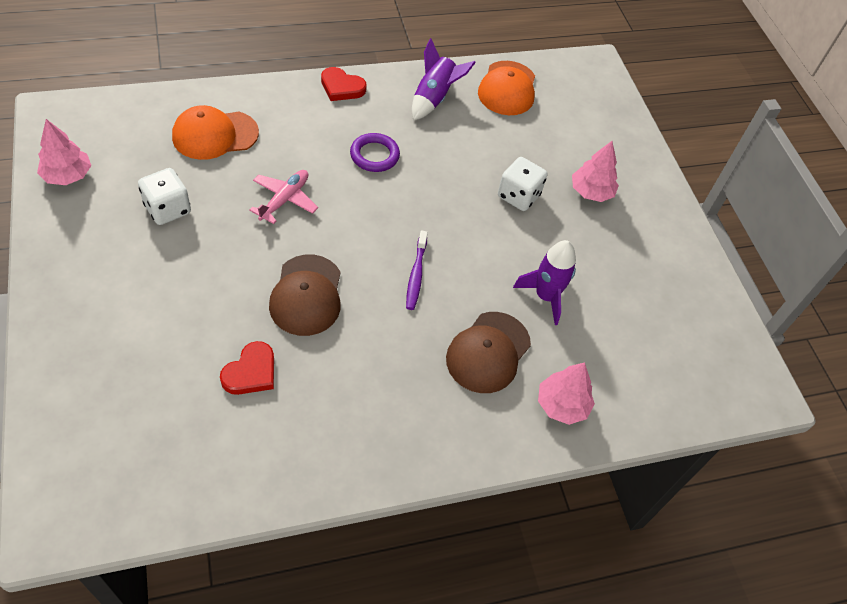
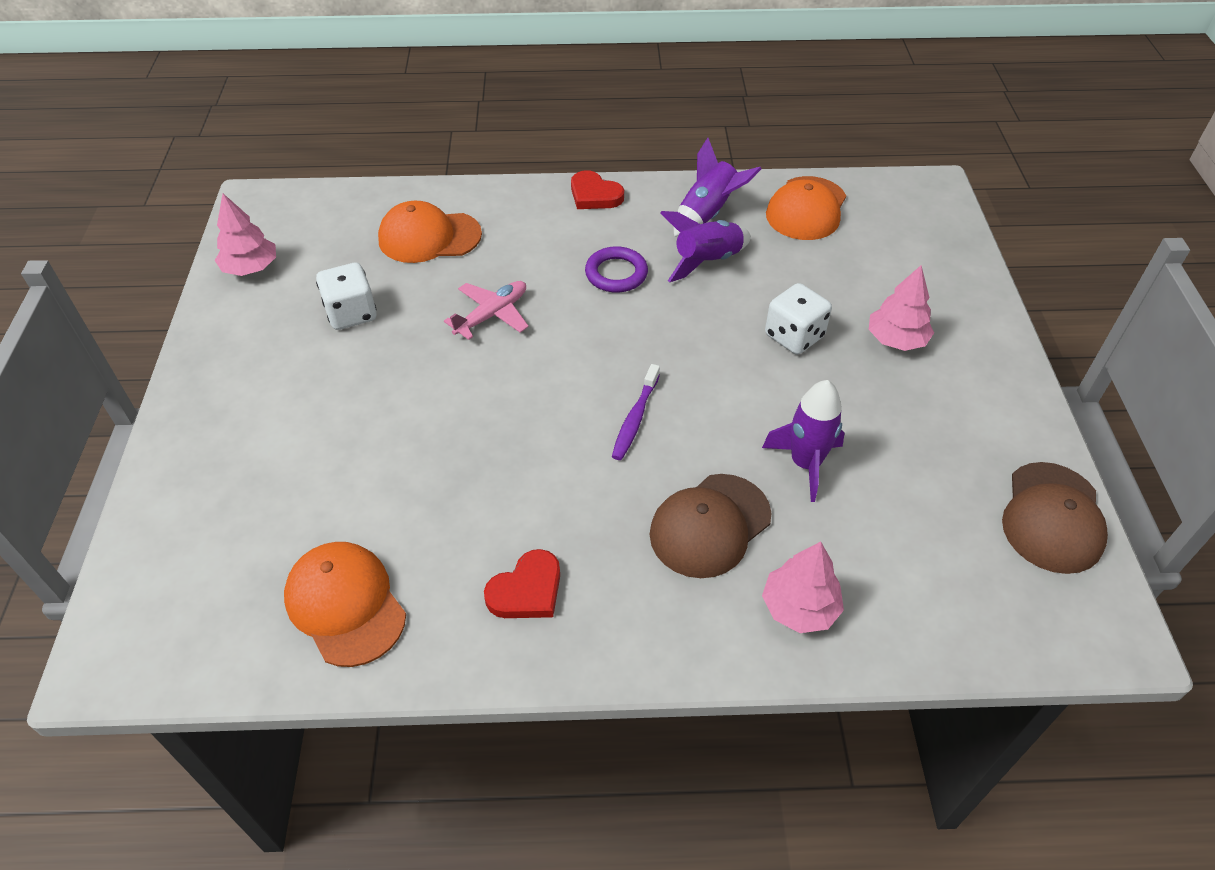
camera: 20 degrees right, 5 degrees down
(231, 451) = (345, 604): none -> orange cap
(251, 372) = (396, 511): red heart -> red heart (527, 590)
(306, 295) = (489, 428): brown cap -> brown cap (1052, 517)
(442, 139) = (707, 261): none -> purple rocket

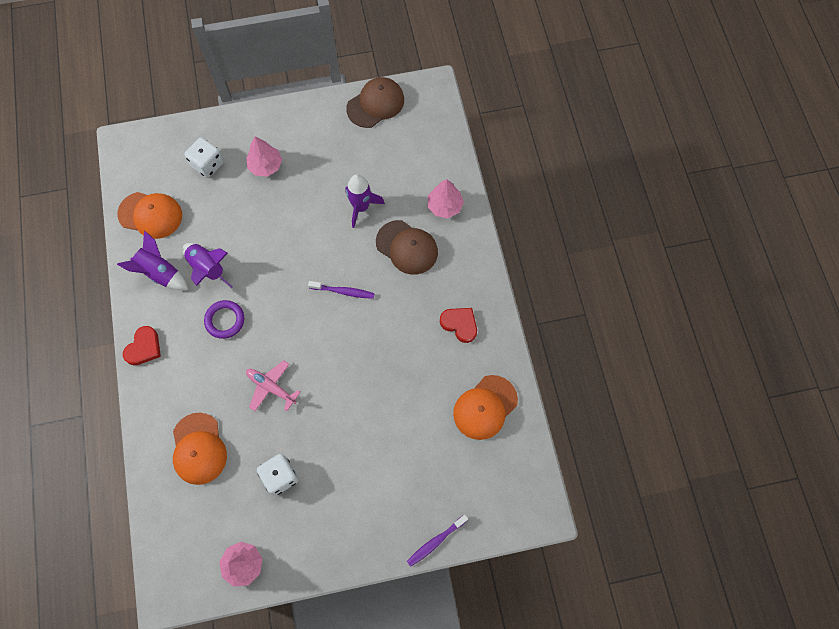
camera: 100 degrees left, 20 degrees up
(152, 488) = (435, 541): none -> purple toothbrush
(794, 336) = (269, 216): white dice -> white dice (208, 164)
(1052, 517) = (375, 104): brown cap -> brown cap turned 45 degrees counterclockwise

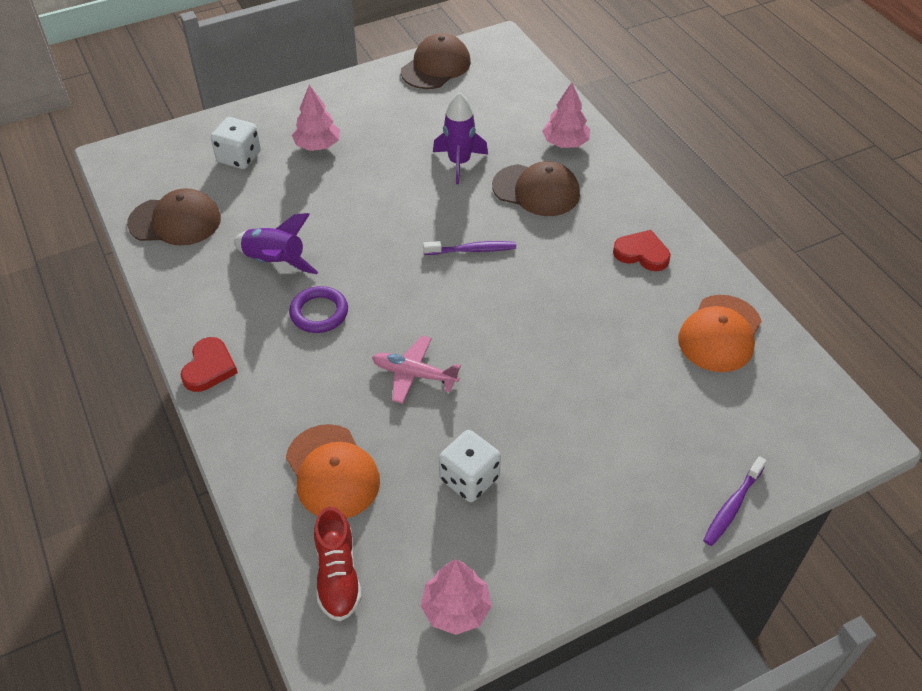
camera: 15 degrees left, 20 degrees down
(150, 215) = (175, 221): orange cap -> brown cap
(160, 273) = (208, 279): purple rocket -> none
(182, 522) = (338, 575): none -> red shoe

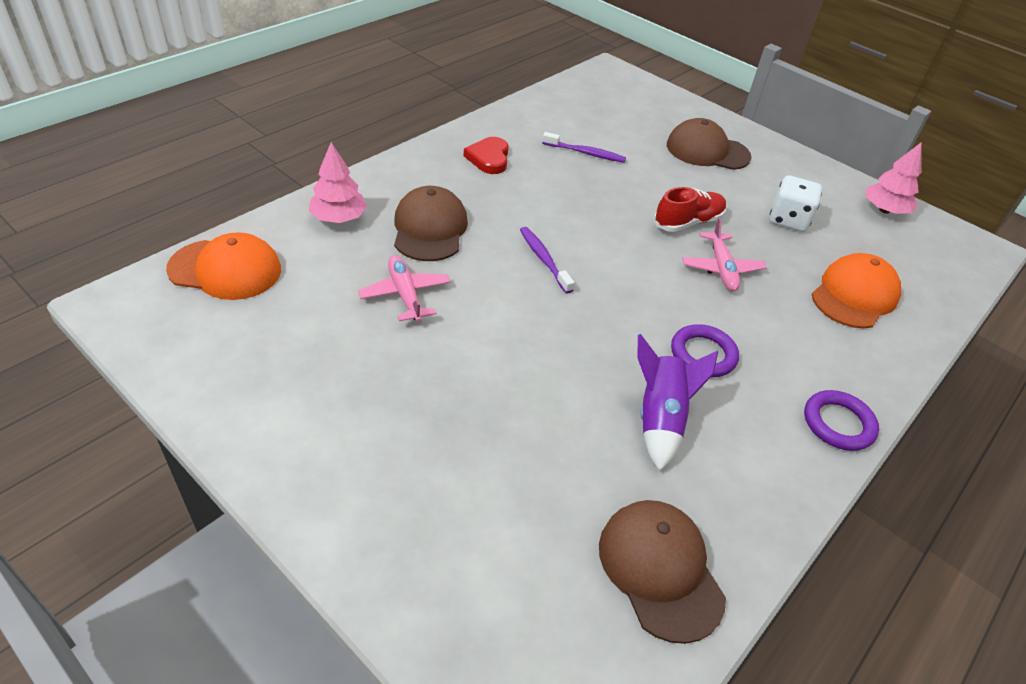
camera: 115 degrees left, 5 degrees down
(209, 367) = (838, 424): red heart -> purple ring
(239, 157) = (486, 542): white dice -> none
(317, 145) = (420, 447): pink tree -> none
(338, 575) = (924, 270): red shoe -> red shoe (688, 222)
(436, 66) = (188, 359): brown cap -> brown cap (707, 151)
(459, 163) = (405, 294): purple rocket -> pink plane
(720, 334) = (558, 119): orange cap -> orange cap (225, 269)
(732, 506) = (704, 111): purple toothbrush -> purple toothbrush (585, 153)

